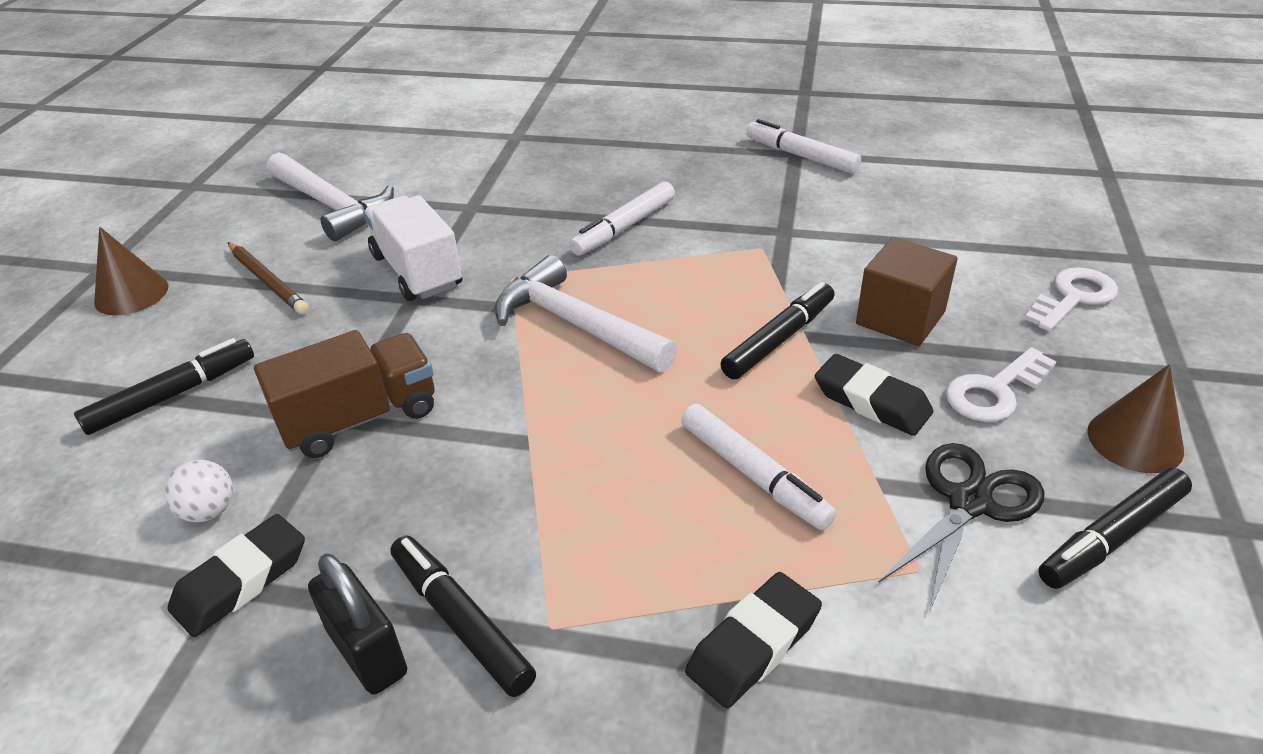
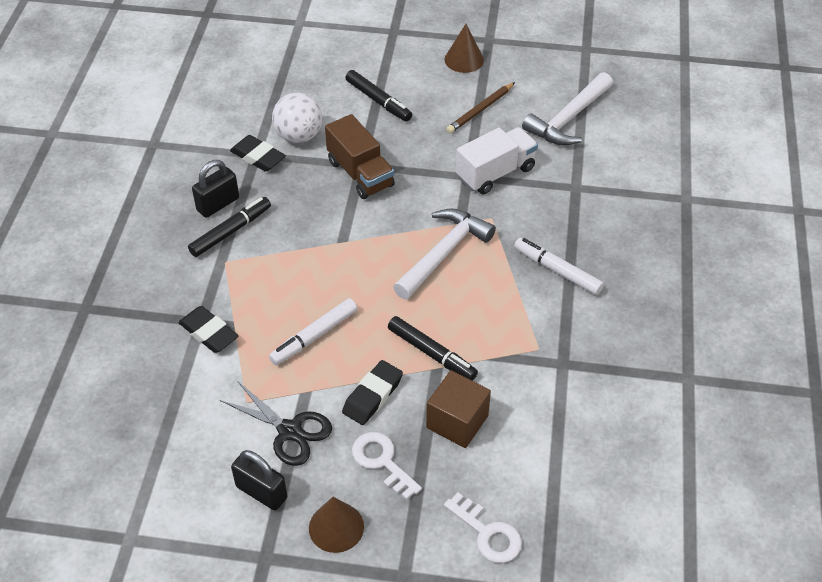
camera: 85 degrees right, 10 degrees up
(209, 511) = (299, 136): white ball -> white ball, size x1.75
(801, 156) = (683, 381): white marker -> none
(1111, 537) = (261, 492): black marker -> black padlock

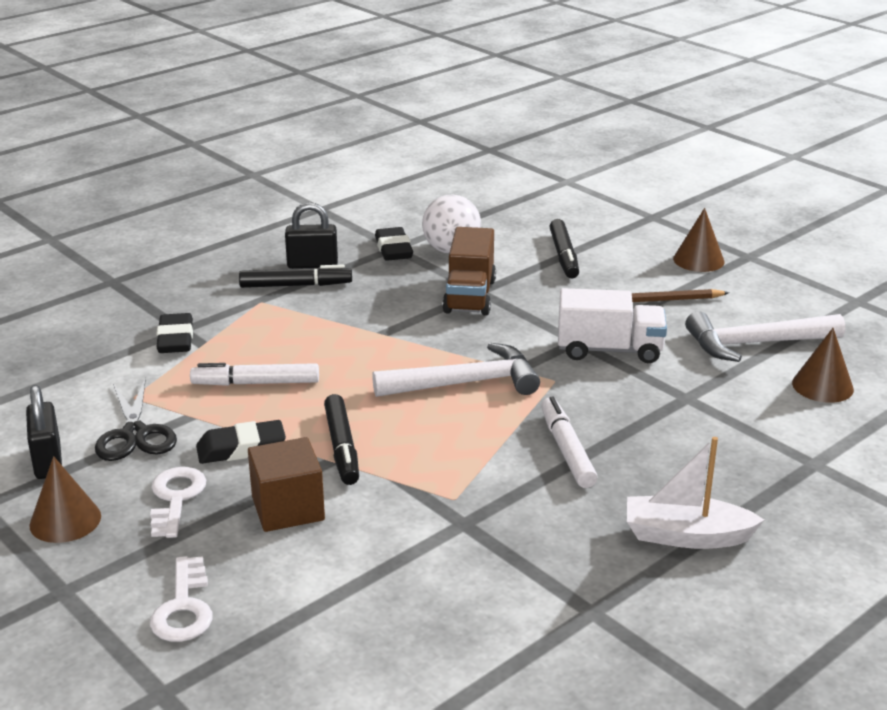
camera: 40 degrees right, 20 degrees down
(635, 134) = (822, 386): none -> brown cone
(679, 294) = (686, 536): none -> white boat

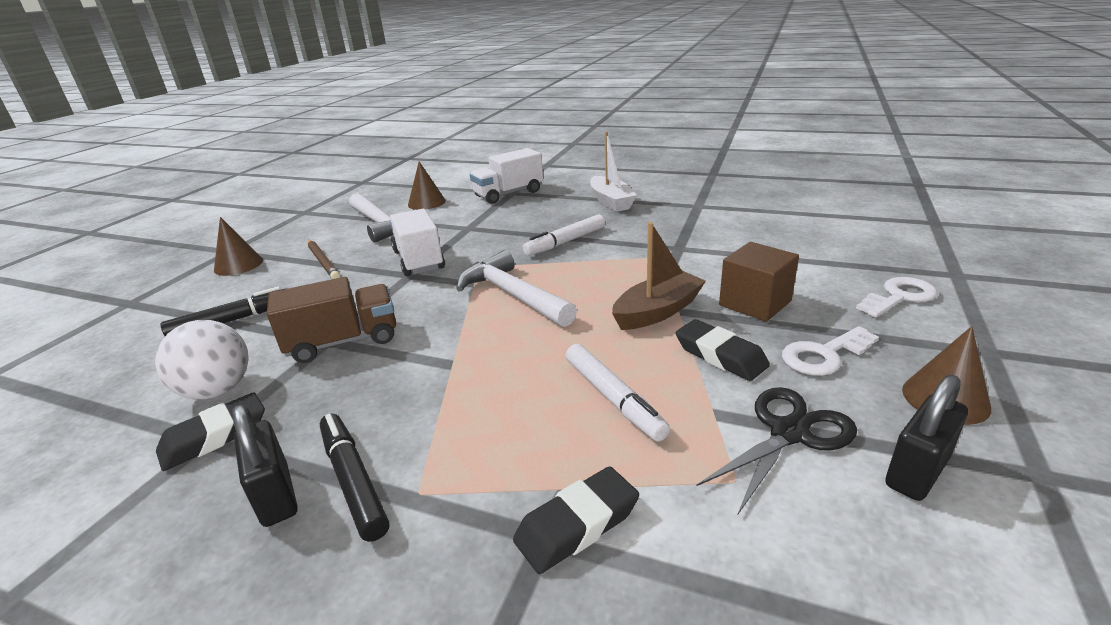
camera: 115 degrees left, 0 degrees up
(342, 447) = (657, 311): black marker -> brown boat
(807, 458) = (508, 194): none -> white truck

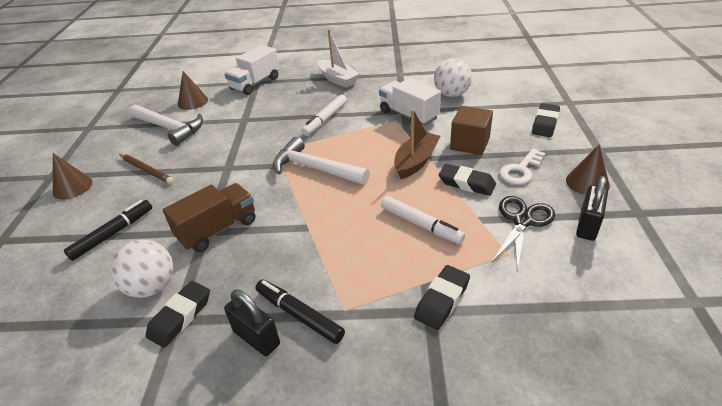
camera: 20 degrees left, 10 degrees up
(419, 260) = (225, 154): white truck -> white truck (408, 115)
(760, 238) = (451, 94): none -> white ball
(899, 297) = (545, 123): white key -> black eraser

